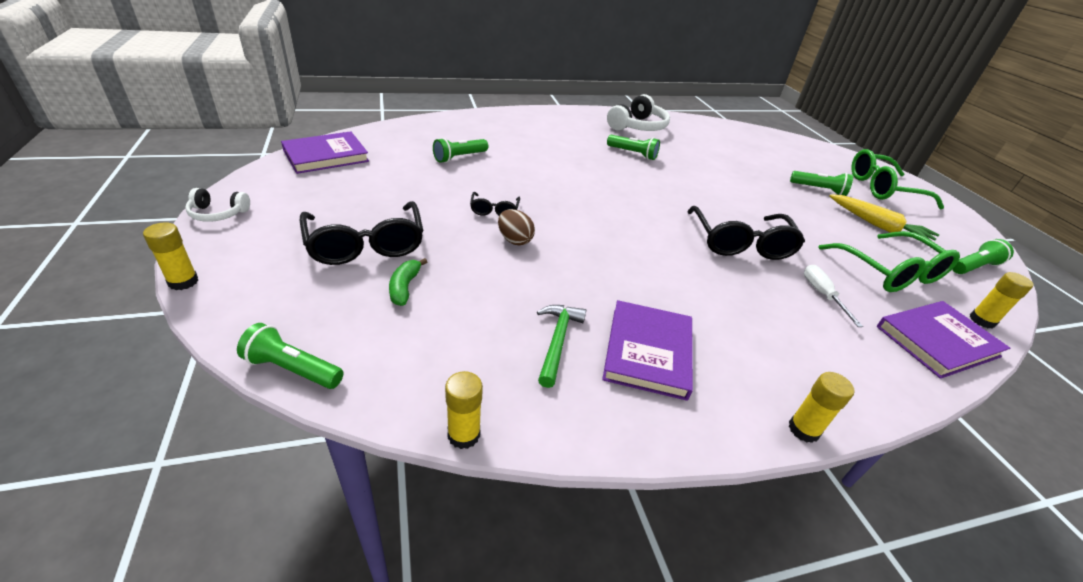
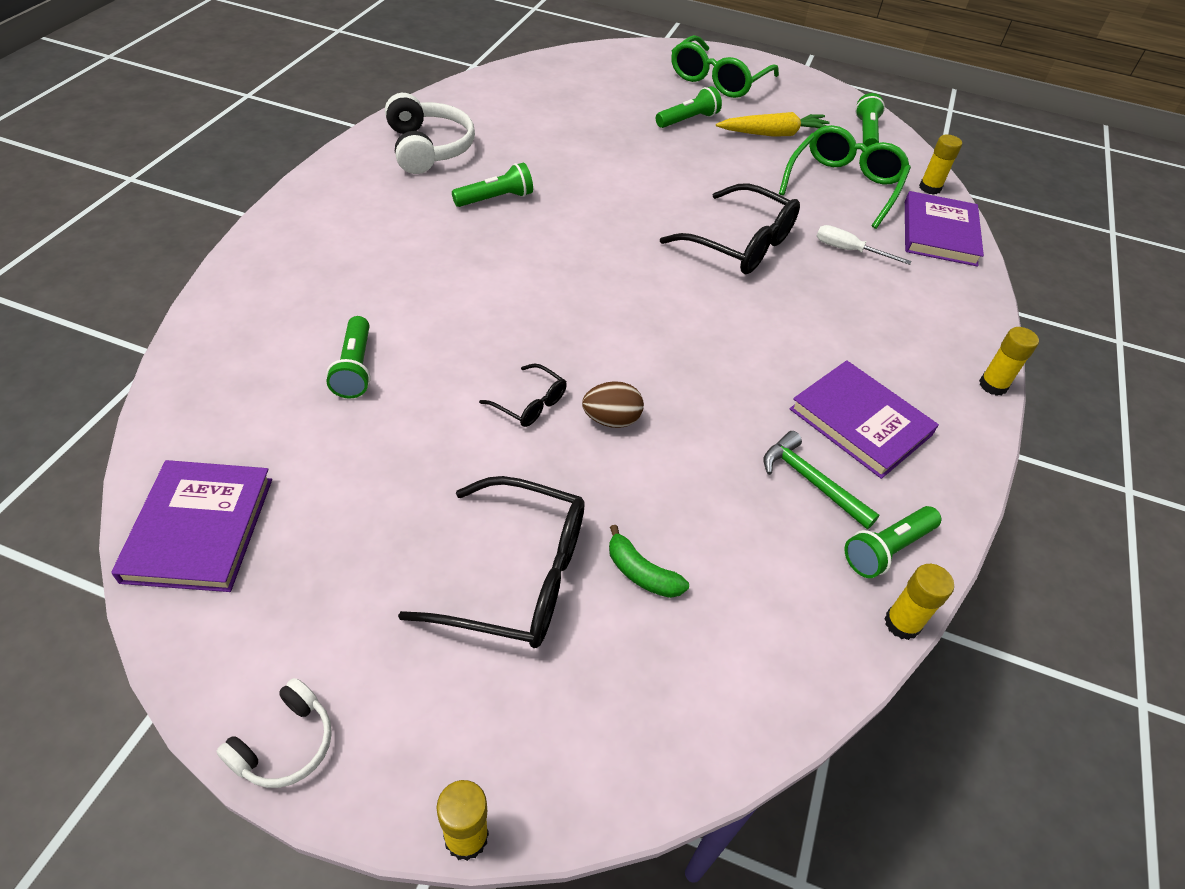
camera: 55 degrees left, 10 degrees up
(293, 369) = (734, 745): green flashlight -> green flashlight (886, 549)
(890, 272) = (844, 185): green glasses -> green glasses turned 75 degrees counterclockwise

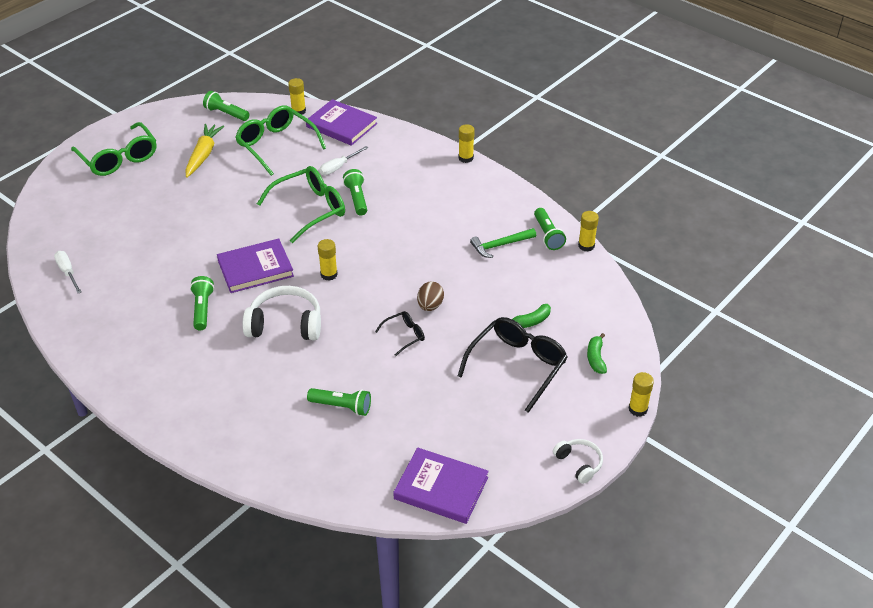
camera: 65 degrees left, 5 degrees down
(428, 148) = (118, 332): white headphones -> white headphones (285, 324)
(509, 93) = (68, 272): none -> white screwdriver
(588, 713) = (596, 358): none -> green banana
(619, 292) = (329, 274): none -> yellow glue stick
(688, 120) = (162, 189): green flashlight -> green flashlight (357, 198)
(741, 244) = (310, 209): black glasses -> green glasses
(860, 422) = (470, 214): purple book -> purple book (255, 268)

